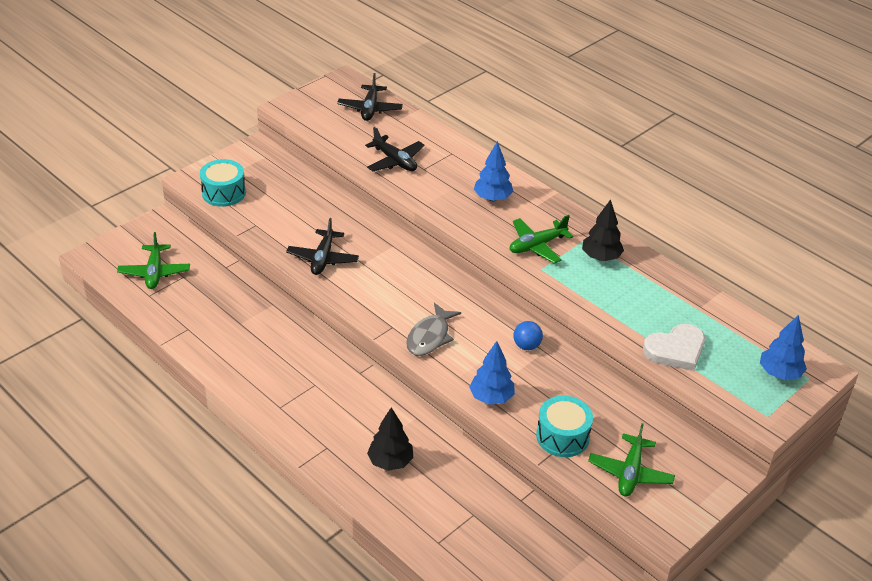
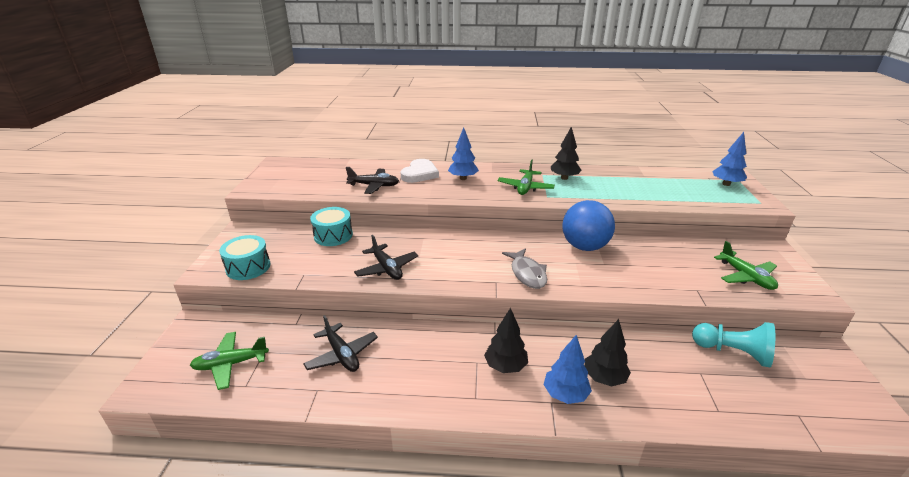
camera: 40 degrees left, 10 degrees down
(154, 272) = (231, 364): green plane -> green plane turned 120 degrees clockwise
(331, 402) = (505, 366): none -> black tree
(370, 109) = (316, 169): black plane -> black plane (342, 355)
(491, 397) = (618, 285): blue tree -> blue tree (565, 394)
(526, 346) = (584, 246): blue ball -> blue ball, size x2.12
(531, 524) = (732, 352): none -> turquoise pawn
(562, 436) = (686, 281): turquoise drum -> turquoise drum (333, 235)
(675, 350) = (674, 198): white heart -> white heart (420, 174)

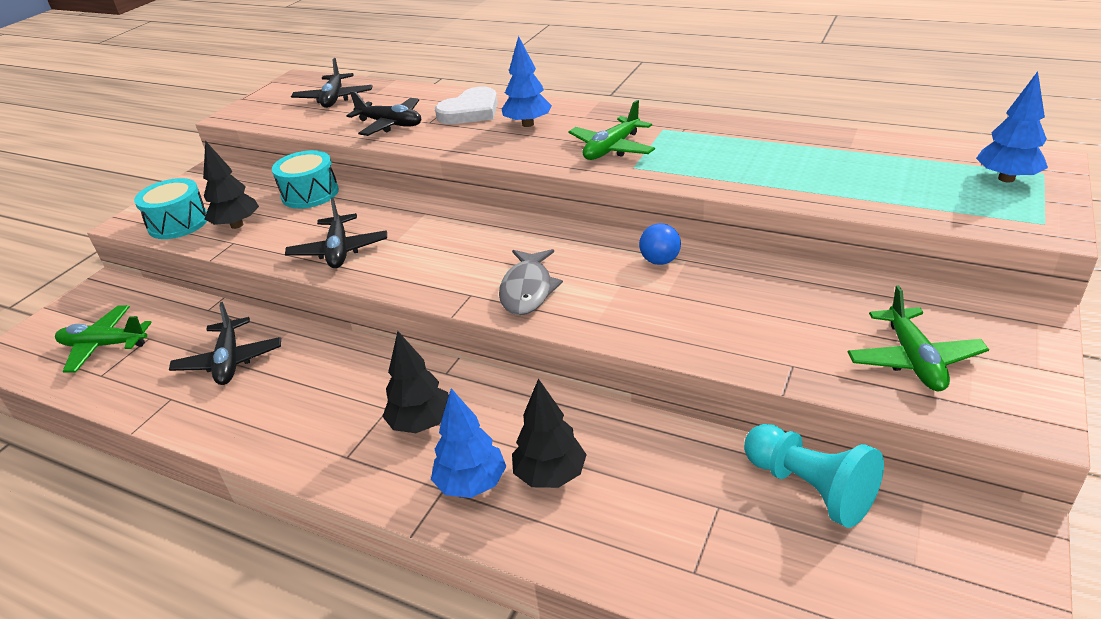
camera: 25 degrees right, 5 degrees up
(318, 173) = (334, 99): none -> black plane
(564, 178) = (695, 138): black tree -> black tree (237, 225)
(584, 246) = (660, 261): blue ball -> blue ball, size x0.47

